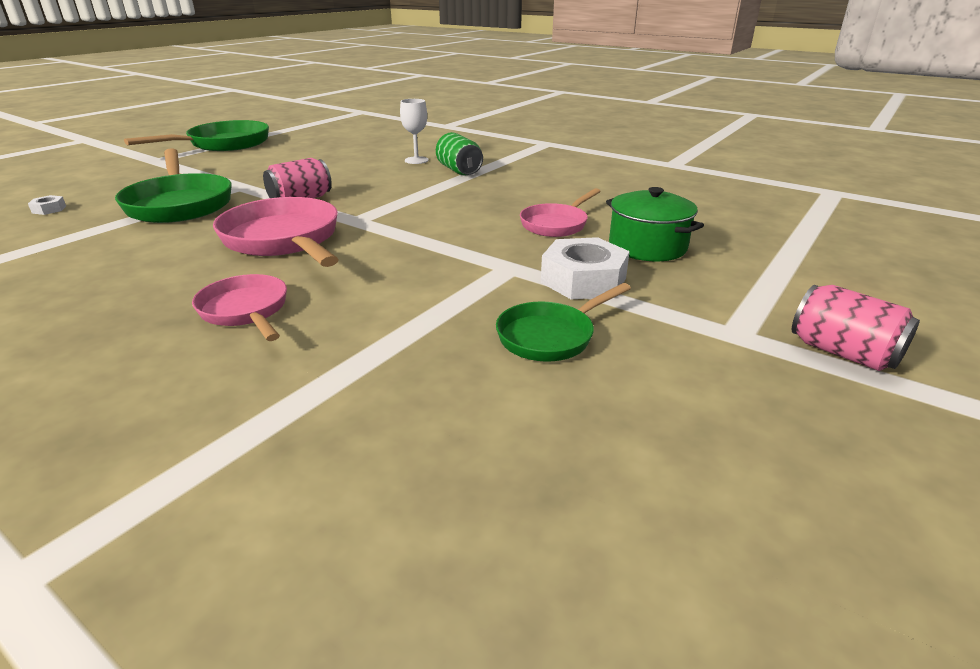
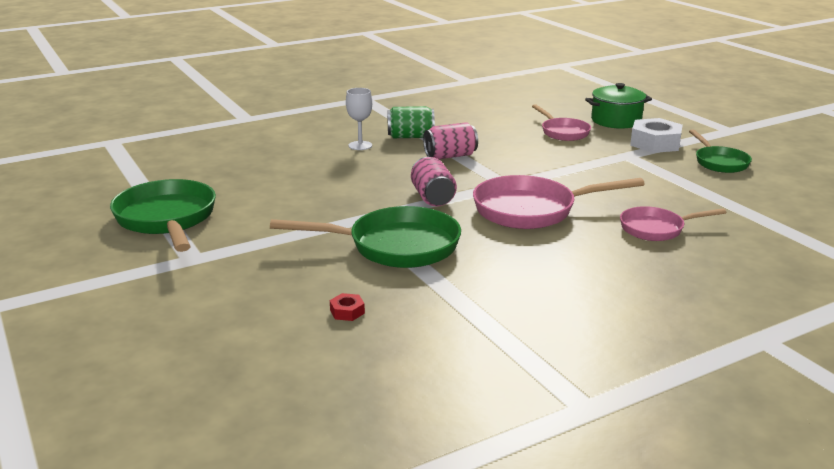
camera: 65 degrees left, 5 degrees down
(49, 209) = (347, 312): white nut -> red nut
(843, 353) = (752, 119): pink can -> pink can (450, 156)

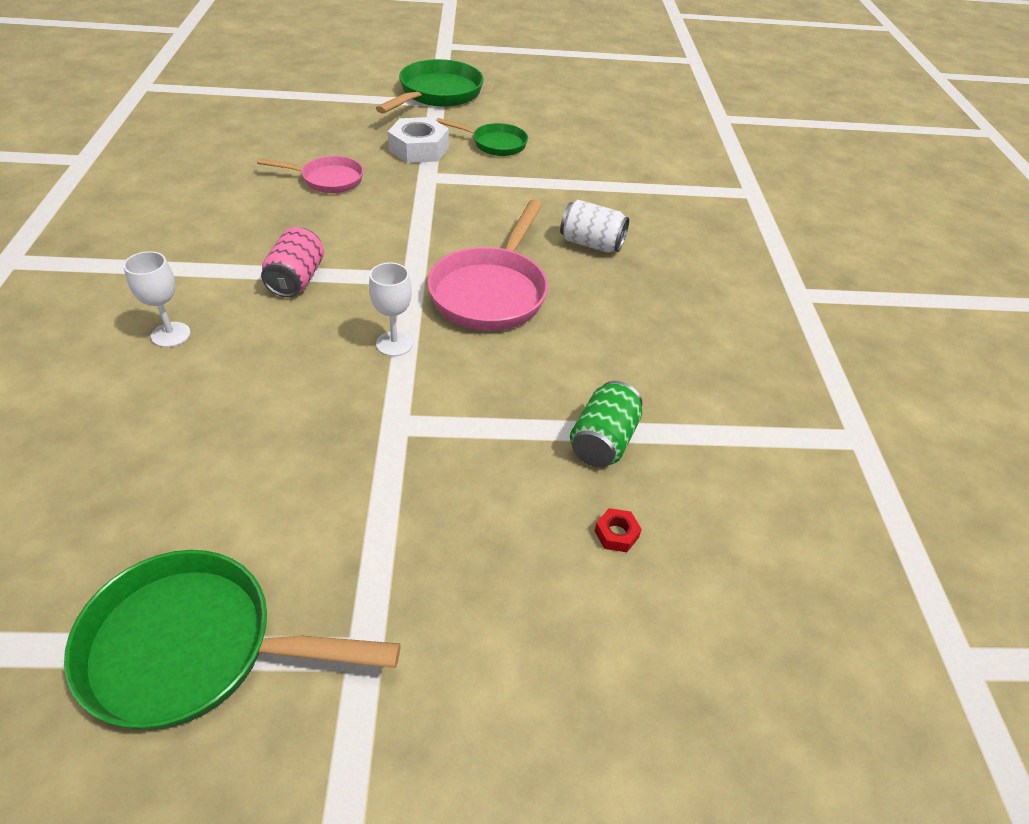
camera: 65 degrees left, 20 degrees up
(395, 246) = (491, 428): green pan -> green pan (437, 94)
(410, 137) = (199, 282): green can -> green can (603, 441)
(432, 197) = (394, 344): pink can -> white goblet
(616, 121) = (340, 138): green pot -> none
(656, 229) = (591, 244): pink pan -> white can

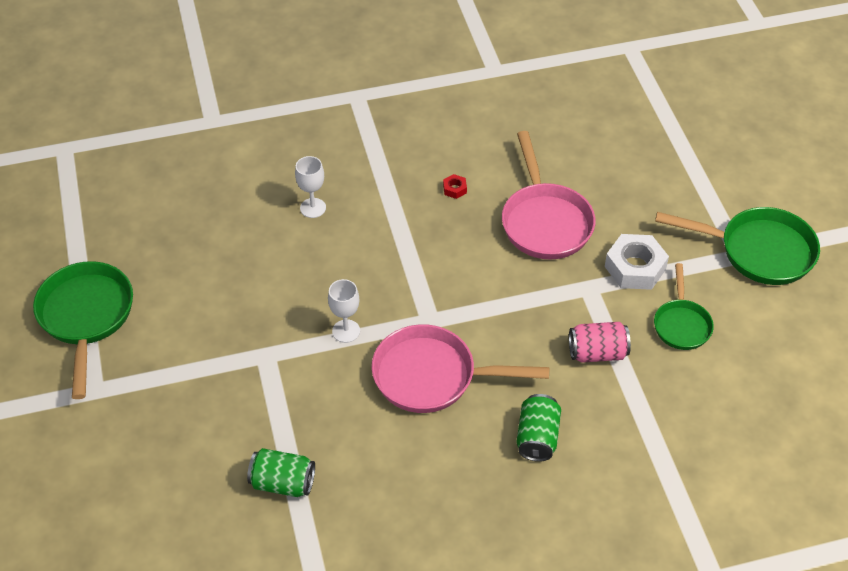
camera: 80 degrees right, 5 degrees up
(296, 279) = (398, 250): pink can -> pink can (597, 353)
(327, 180) = (545, 221): pink pan -> pink pan, size x1.68
(591, 244) = (537, 437): white can -> green can
(616, 534) = (200, 503): red nut -> red nut (454, 189)

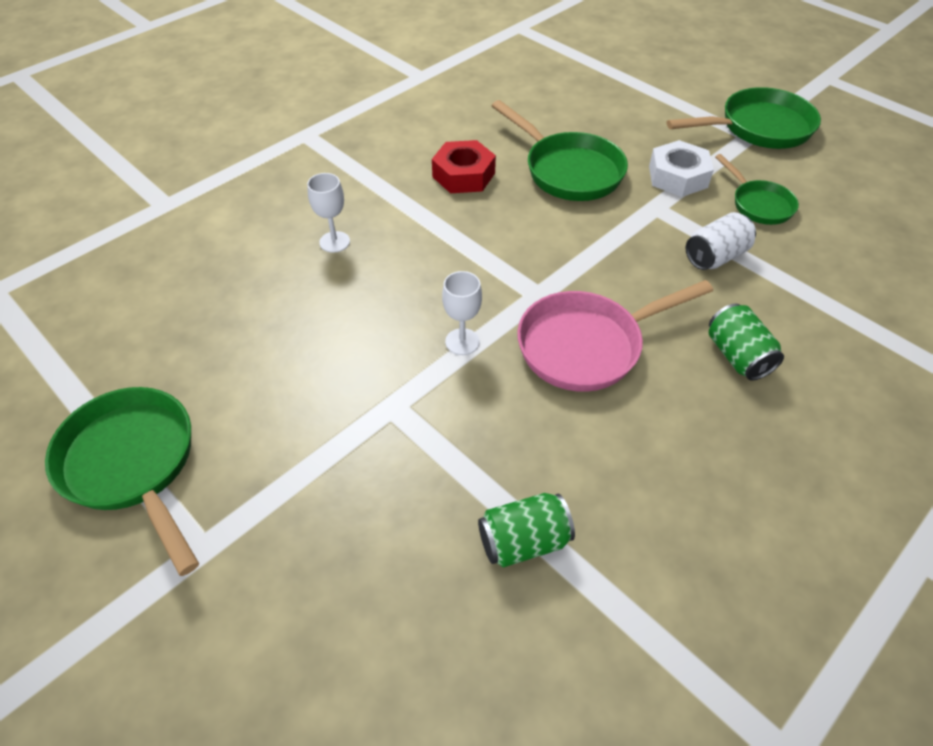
camera: 30 degrees left, 0 degrees up
(454, 189) = (463, 175): red nut -> red nut, size x2.26
(545, 221) = (568, 170): pink pan -> green pan
(597, 353) = (715, 256): pink can -> white can

